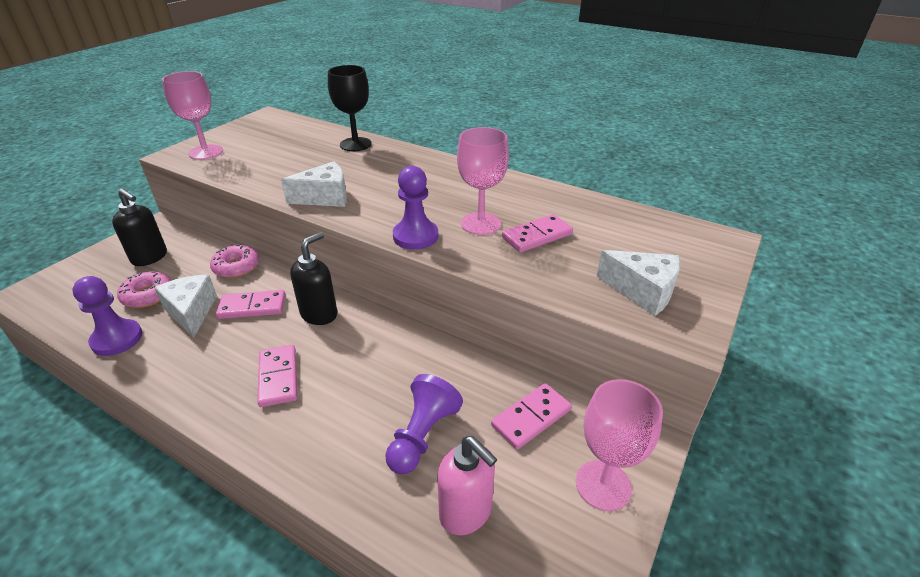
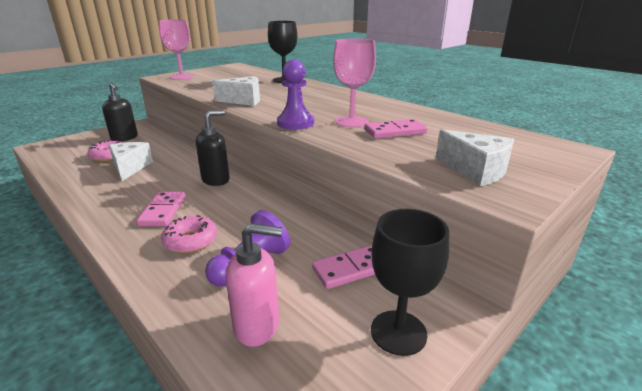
camera: 15 degrees right, 10 degrees down
(117, 339) = (73, 175): purple pawn -> none
(236, 267) = (176, 149): pink donut -> pink donut (191, 241)
(252, 307) = (172, 170): pink domino -> none
(466, 512) = (257, 326): pink soap dispenser -> pink soap dispenser turned 60 degrees counterclockwise
(603, 485) = (398, 332): pink goblet -> black goblet

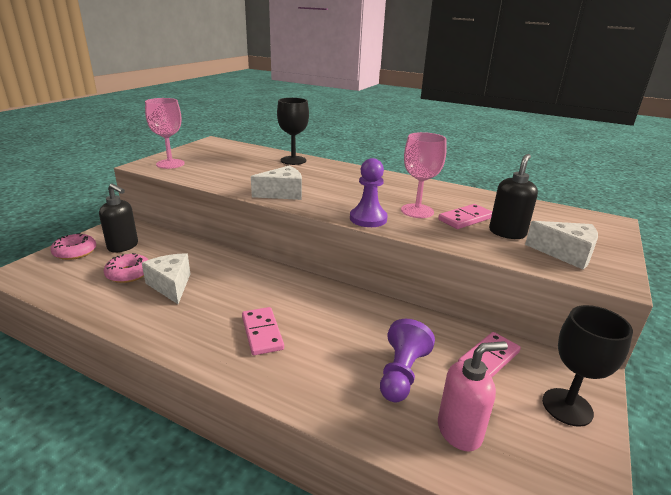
camera: 20 degrees left, 0 degrees up
(191, 241) = (323, 361): pink donut -> pink donut (75, 252)
(216, 180) = (284, 286): black soap dispenser -> black soap dispenser (507, 233)

